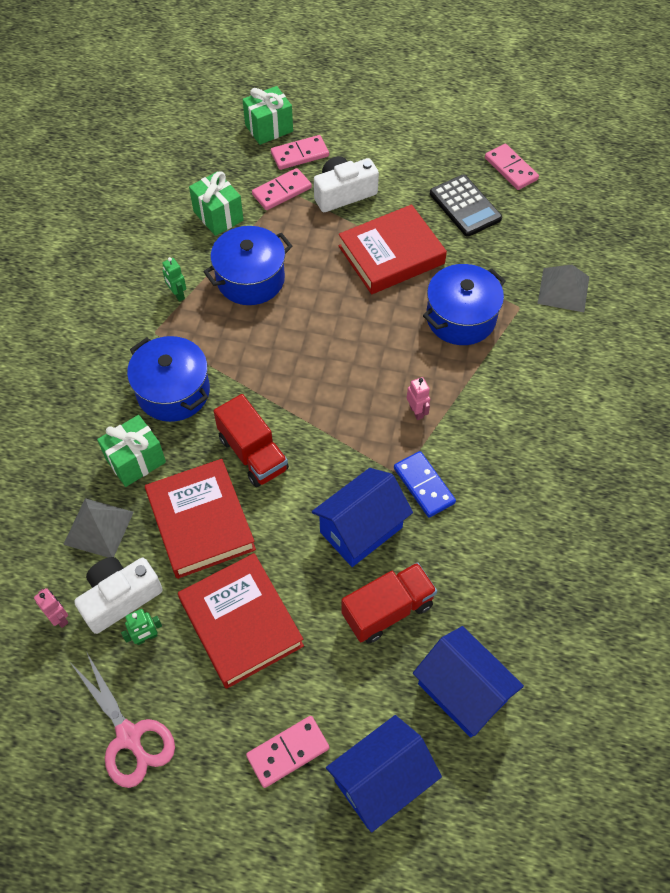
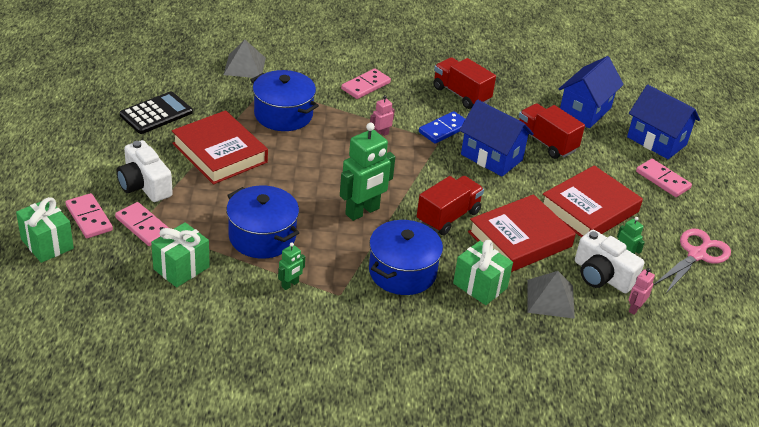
camera: 105 degrees left, 20 degrees down
(275, 370) = (362, 211): none -> green robot
(505, 525) = (461, 94): none -> red truck
(510, 169) = (108, 89): pink domino -> pink domino (366, 86)

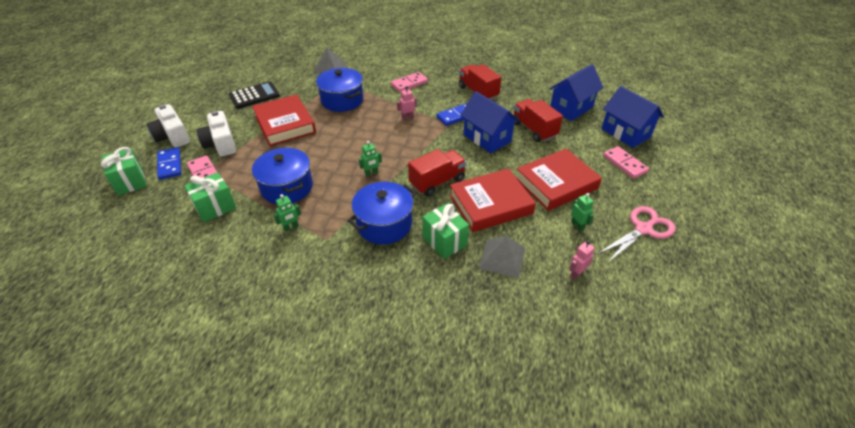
camera: 15 degrees right, 5 degrees up
(89, 218) = (170, 165): pink domino -> blue domino
(362, 211) = (371, 173): green robot -> green robot, size x0.48
(602, 276) = (553, 241): white camera -> white camera (172, 136)

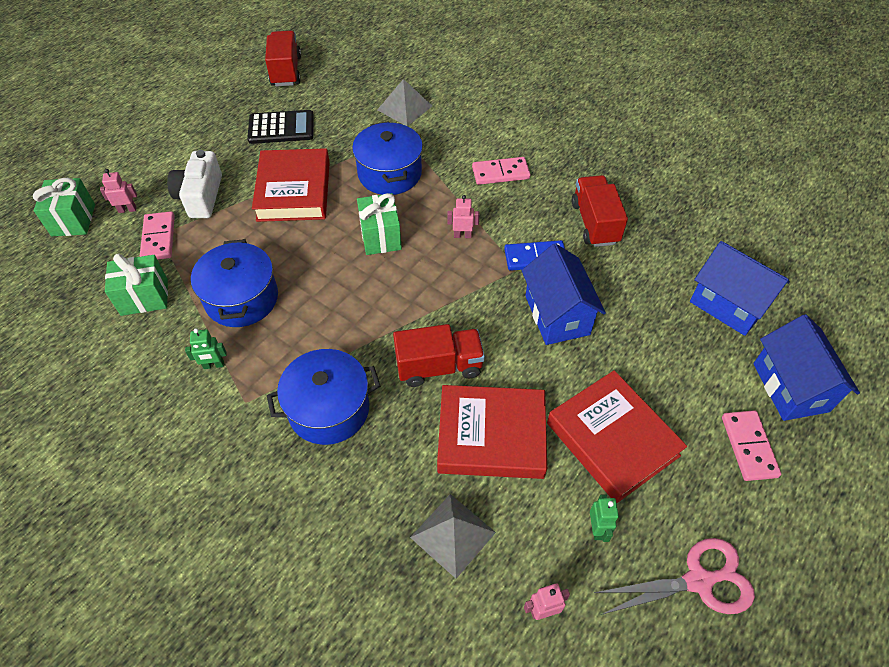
camera: 25 degrees right, 10 degrees up
(170, 165) = (127, 209): blue domino -> pink robot
(172, 136) = (152, 164): white camera -> none
(371, 173) = (359, 316): green robot -> none
(444, 241) = (391, 471): green gift -> green gift (380, 237)
(534, 130) = (639, 325): red truck -> red truck (286, 71)
(556, 183) = (612, 439): red book -> red book turned 60 degrees clockwise
(571, 108) = (728, 305): blue house -> blue house turned 60 degrees clockwise

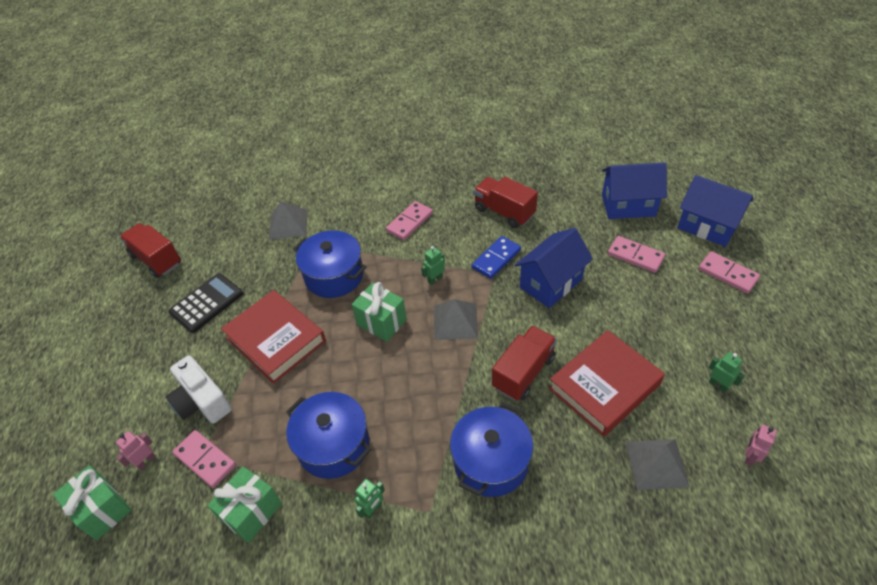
camera: 40 degrees left, 5 degrees down
(436, 281) = (455, 321): none -> grey pyramid
(462, 235) = (435, 279): pink robot -> green robot
(557, 315) = (551, 283): blue house -> blue house turned 75 degrees counterclockwise
(612, 439) = (665, 329): red book -> none
(671, 354) = (635, 256): none -> pink domino
(698, 581) = (791, 365): pink scissors -> none

